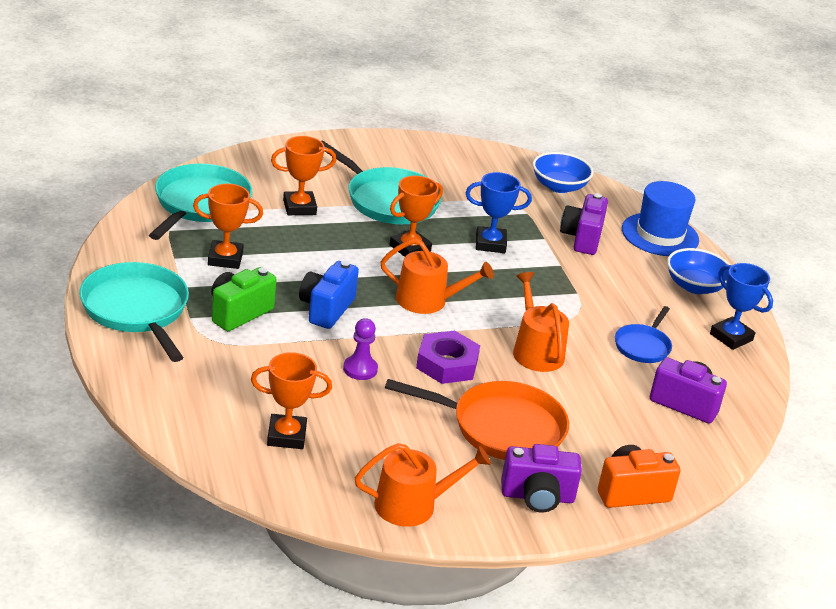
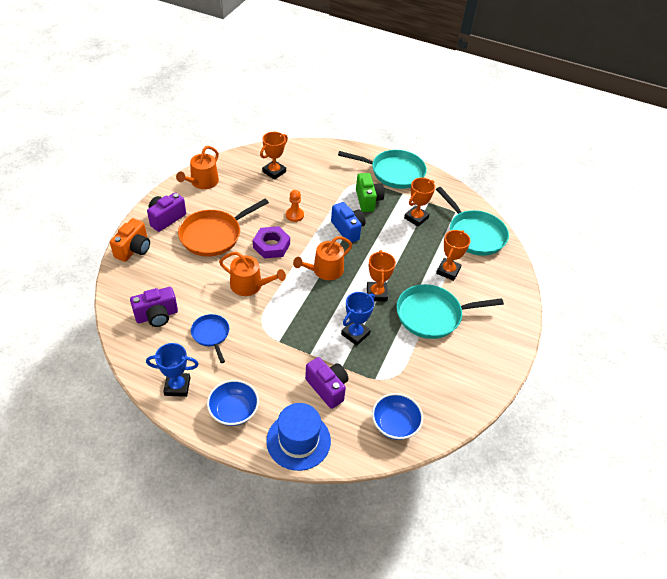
camera: 130 degrees right, 15 degrees up
(360, 369) = (294, 215): purple pawn -> orange pawn

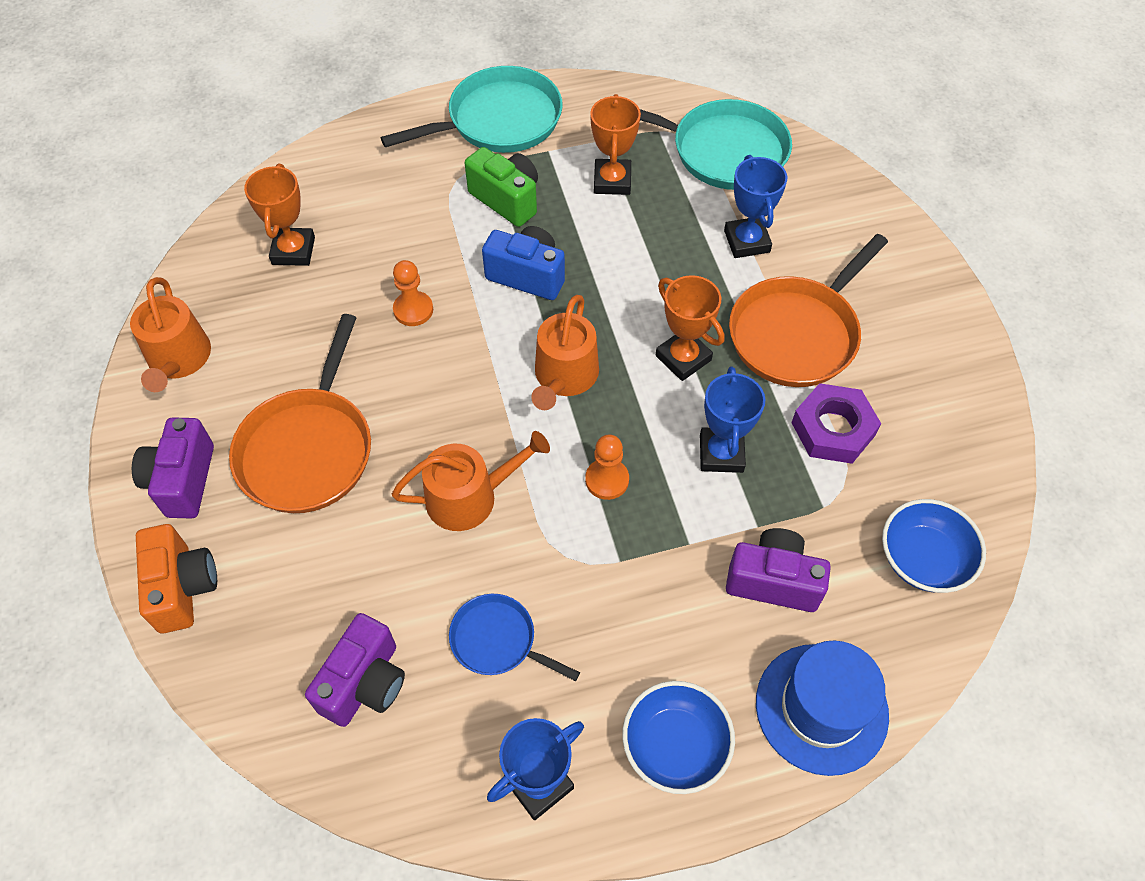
camera: 35 degrees left, 10 degrees up
(271, 246) = (431, 395): purple nut -> purple nut (833, 429)
(303, 313) = (607, 480): none -> orange pawn
(432, 315) = (797, 334): turquoise pan -> orange pan
(448, 271) = (746, 241): orange trophy -> blue trophy

